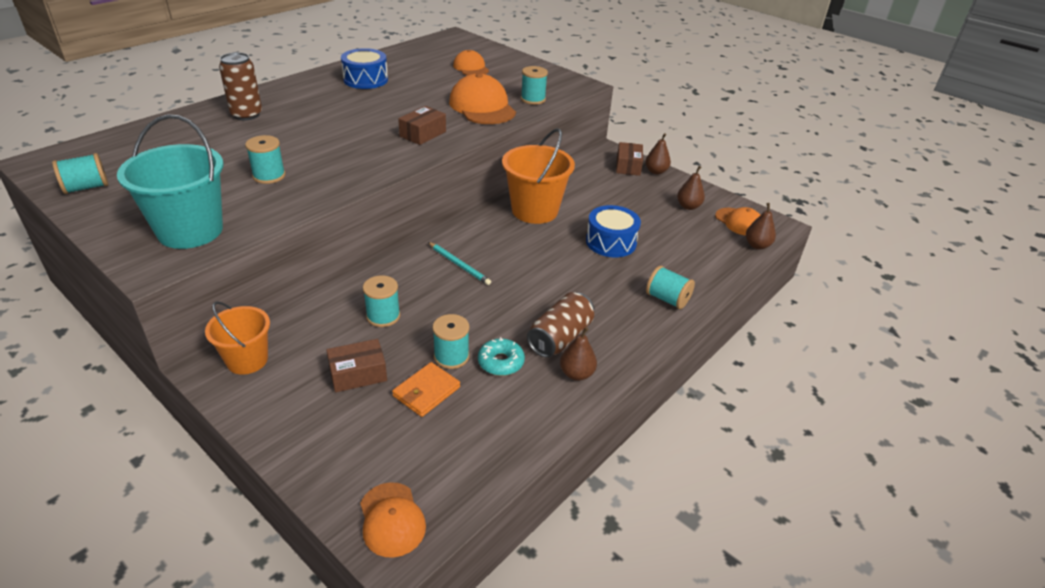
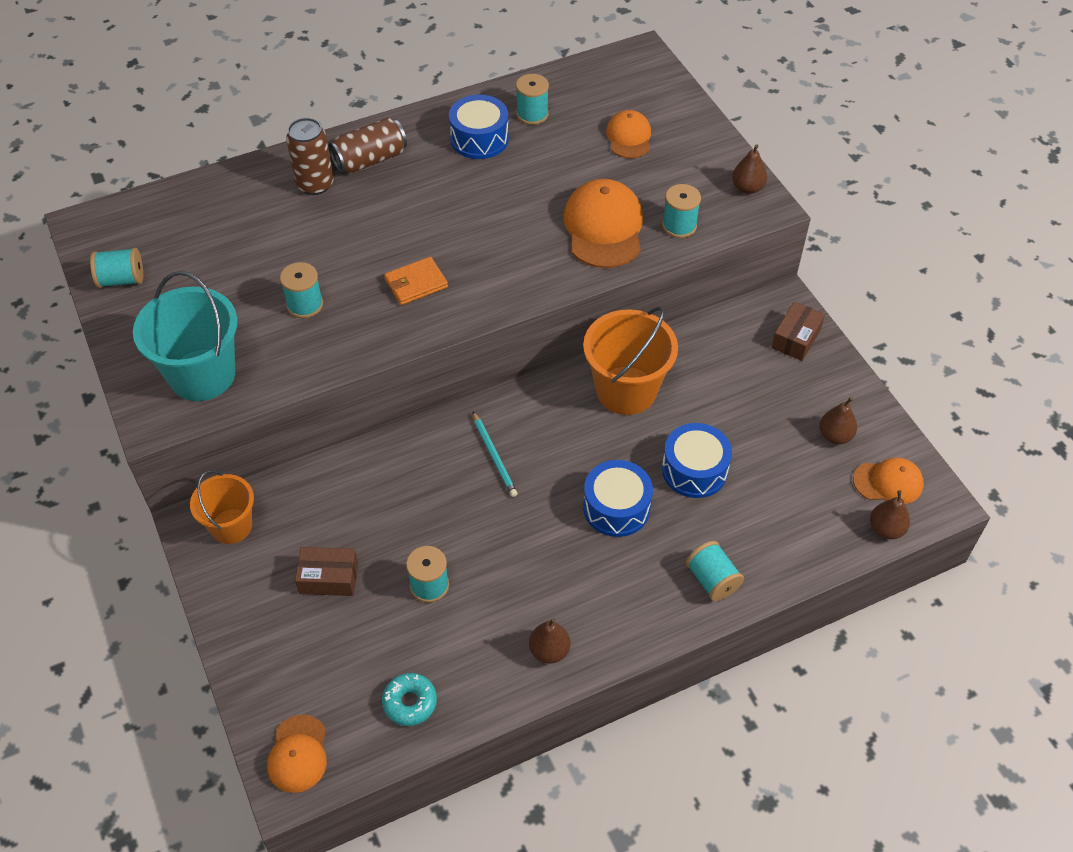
camera: 25 degrees right, 15 degrees up
(383, 316) = (382, 508): turquoise spool -> turquoise spool (532, 114)
(423, 134) = (504, 267): brown box -> none
(426, 391) = (386, 622): orange wallet -> orange wallet (416, 283)
(501, 362) = (476, 609): turquoise donut -> turquoise donut (410, 702)
(560, 337) = (556, 596): brown can -> brown can (370, 160)
(570, 274) = (616, 508): none -> blue drum
(656, 171) = (829, 358): brown pear -> brown pear (747, 188)
(739, 222) = (888, 482): orange cap -> orange cap turned 75 degrees counterclockwise

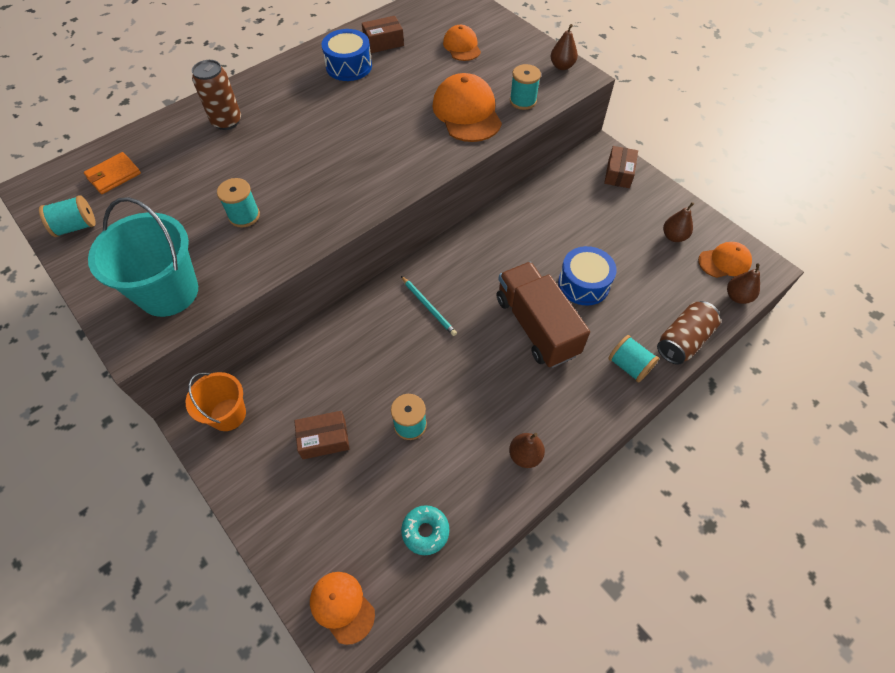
camera: 15 degrees left, 5 degrees up
(298, 754) = (342, 606): orange cap -> orange cap turned 150 degrees clockwise
(370, 160) = (266, 95): brown can -> brown can (683, 340)
(416, 283) = (333, 181): orange wallet -> orange wallet (114, 175)
(532, 114) = (383, 42): turquoise spool -> brown box
(616, 508) = (536, 326): blue drum -> brown truck
(626, 390) = (511, 235): orange bucket -> none

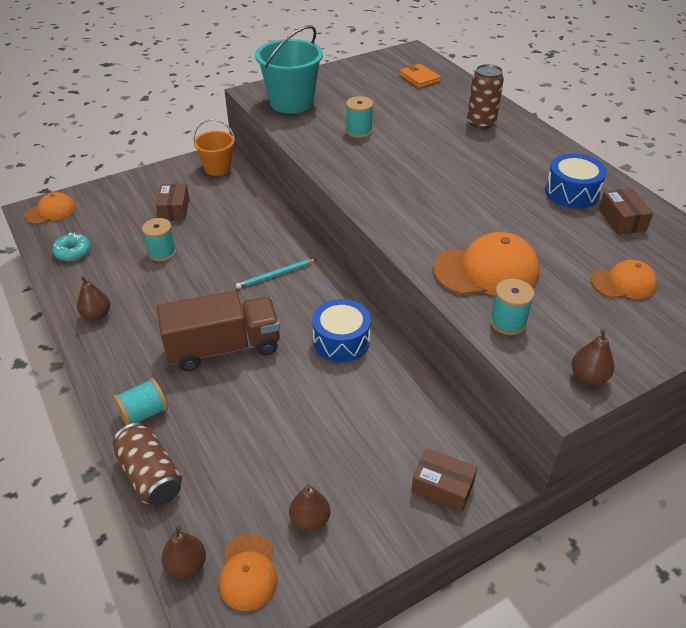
camera: 100 degrees right, 15 degrees down
(76, 226) = (367, 68): turquoise spool -> none
(583, 284) = (263, 400): blue drum -> blue drum (341, 341)

